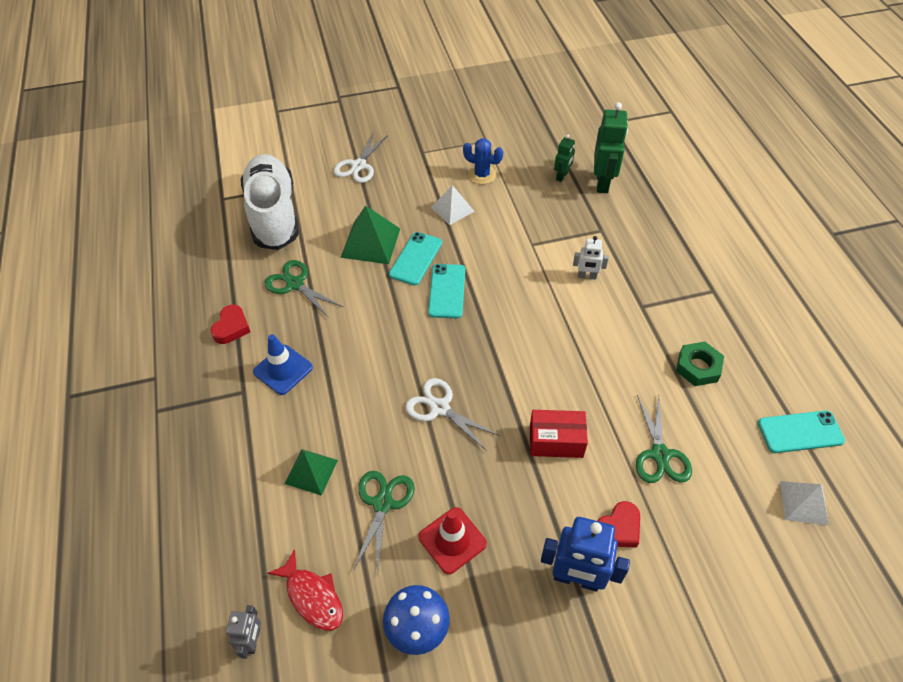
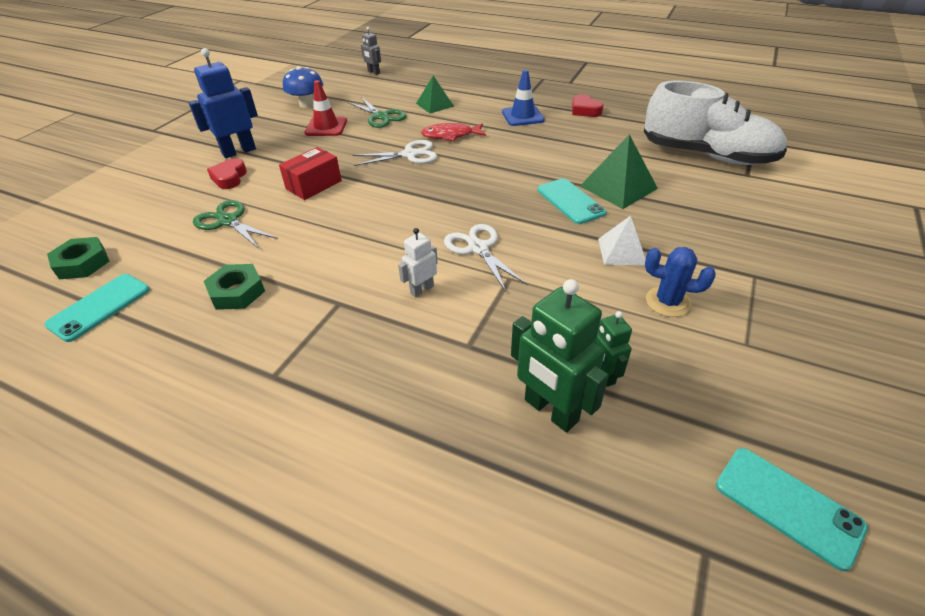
camera: 130 degrees right, 10 degrees down
(295, 284) = (603, 141): green scissors -> none
(312, 597) = (368, 87): red fish -> red fish (450, 135)
(358, 166) = (756, 222): white scissors -> white scissors (478, 248)
(447, 291) = (511, 200): turquoise phone -> turquoise phone (787, 505)
(482, 175) = (668, 302): blue cactus -> blue cactus turned 45 degrees clockwise
(803, 502) = (82, 263): white pyramid -> green nut

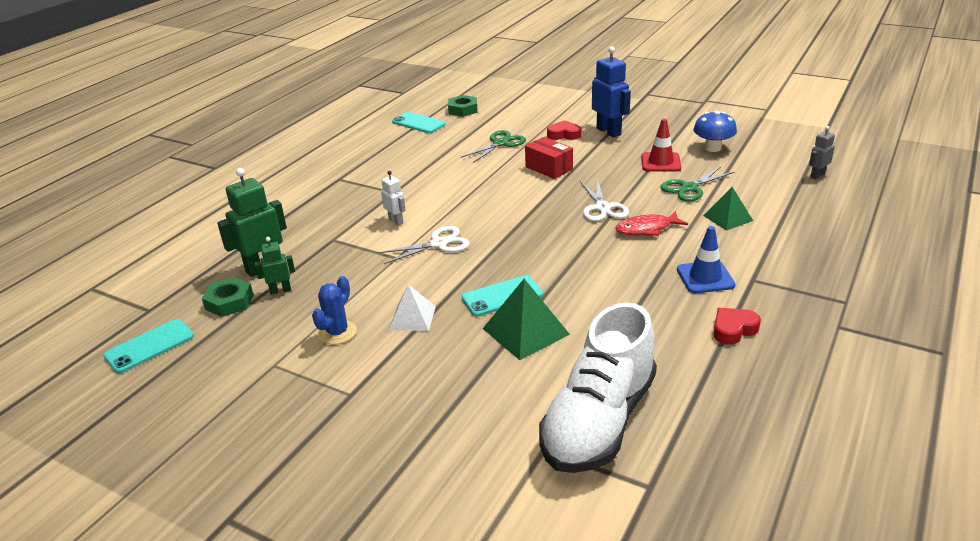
camera: 95 degrees right, 10 degrees down
(237, 292) = (418, 158): green nut -> green nut (229, 302)
(450, 135) = (646, 229): red fish -> red fish turned 105 degrees counterclockwise

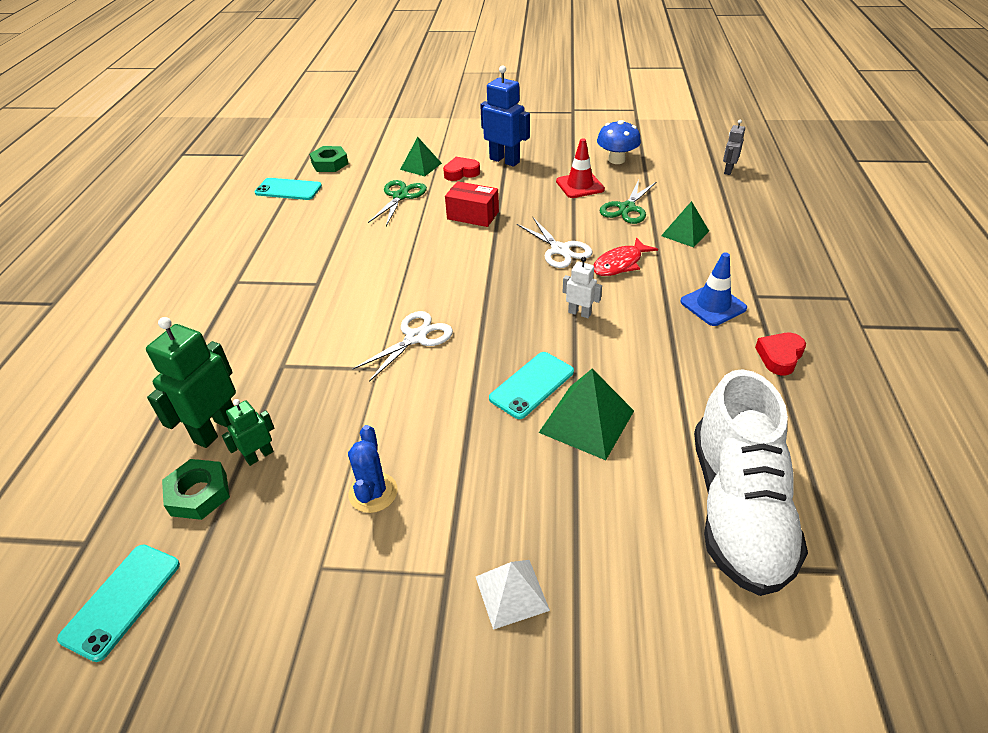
camera: 25 degrees left, 10 degrees up
(396, 221) = (345, 320): white robot -> white robot (579, 313)
(412, 317) = (450, 443): white pyramid -> white pyramid (512, 593)
(534, 124) = (421, 166): none -> green pyramid

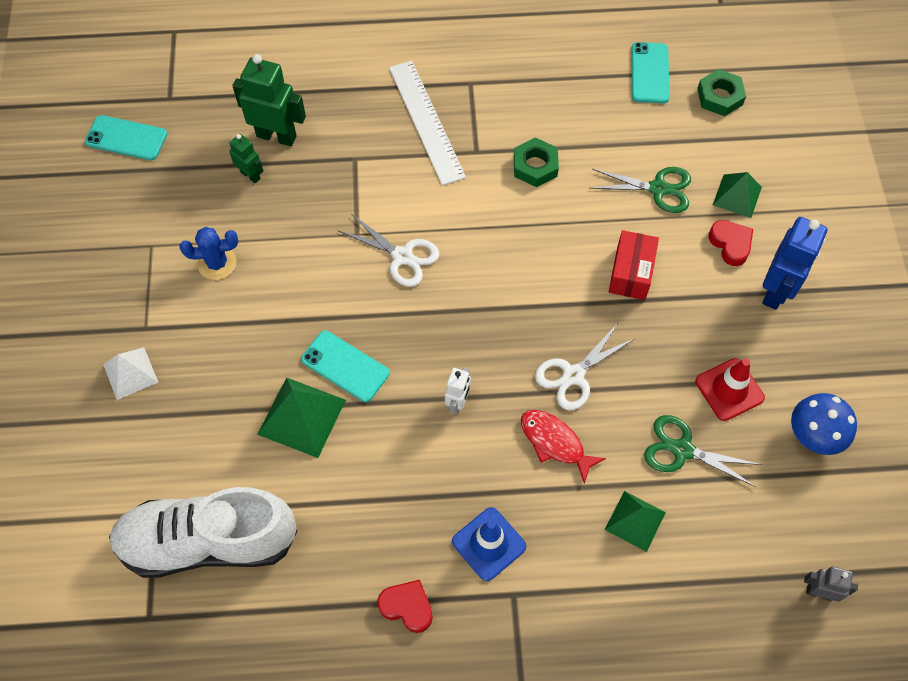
camera: 80 degrees right, 20 degrees up
(199, 494) = (212, 148): green nut -> green nut (535, 166)
(264, 312) = (426, 121): none -> white ruler

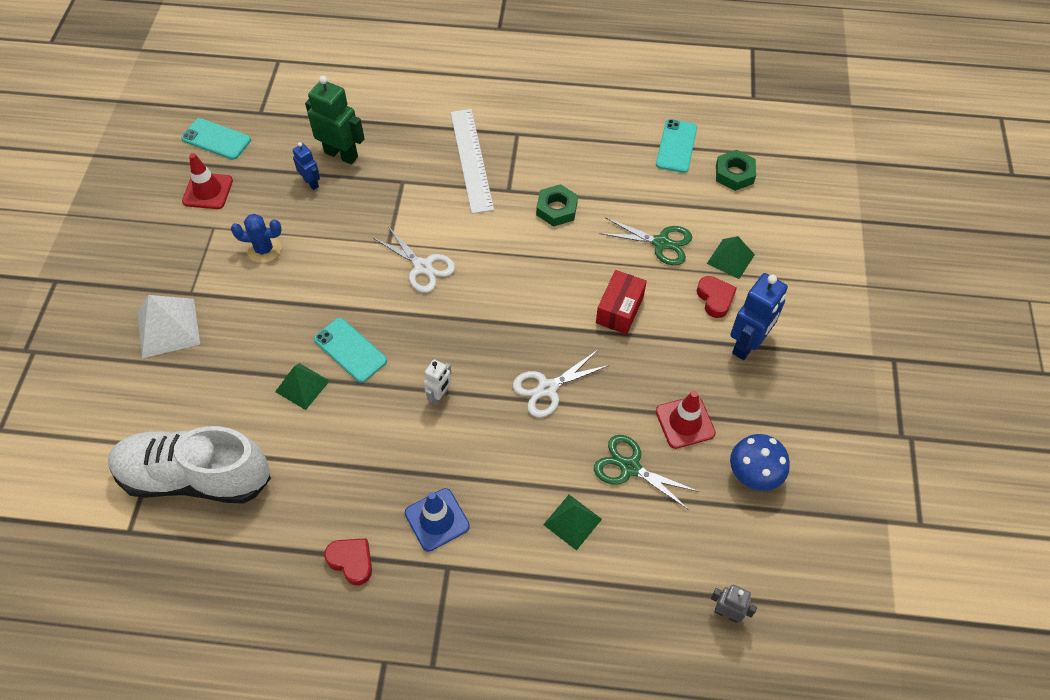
camera: 10 degrees right, 5 degrees down
(130, 373) = (168, 328): white pyramid -> white pyramid, size x1.51
(133, 202) = (208, 191): none -> red traffic cone
(250, 175) = (311, 183): green robot -> blue robot
(302, 416) = (302, 386): green pyramid -> green pyramid, size x0.66
(555, 442) = (517, 443): red fish -> none

